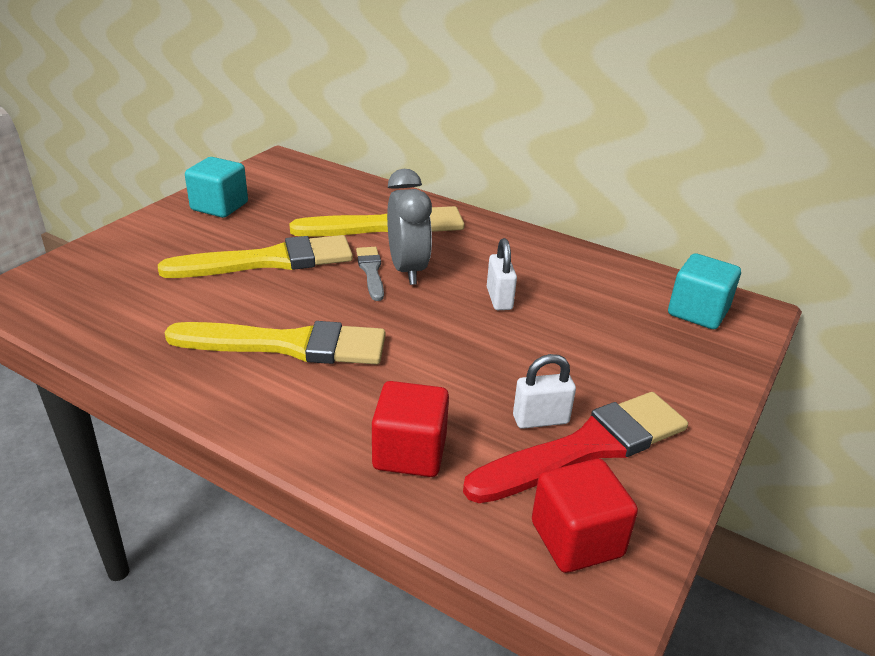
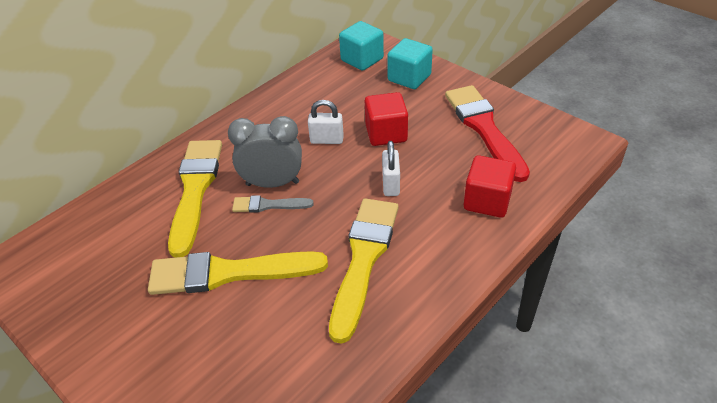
camera: 75 degrees left, 10 degrees up
(219, 206) = (98, 316): turquoise cube -> turquoise cube (409, 78)
(269, 261) = (229, 273): yellow brush -> yellow brush turned 90 degrees counterclockwise
(540, 420) = (459, 142): white padlock -> white padlock (391, 184)
(576, 539) = (552, 144): red cube -> red cube (386, 133)

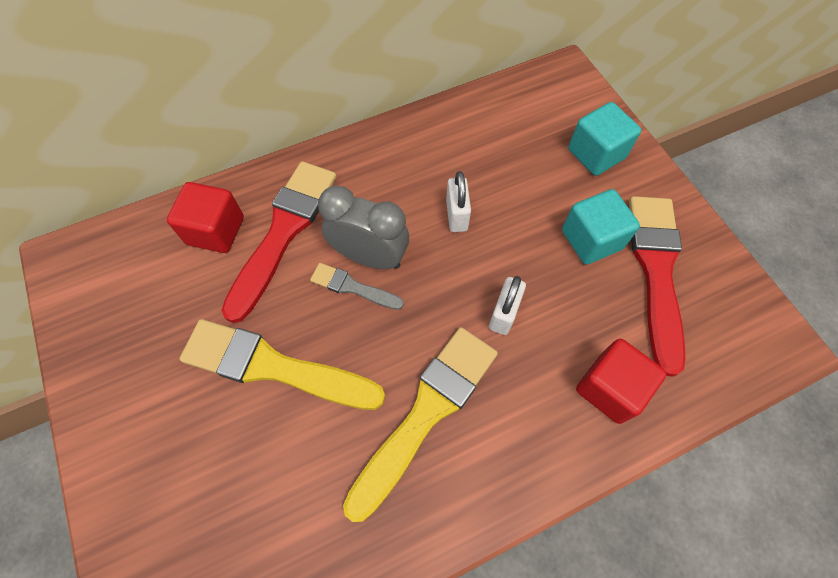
camera: 20 degrees right, 20 degrees up
(195, 190) = (283, 232): yellow brush -> red brush
(327, 140) = (456, 215): white padlock -> white padlock turned 60 degrees clockwise
(362, 59) = (550, 103): turquoise cube -> turquoise cube (591, 239)
(386, 133) = (530, 232): red cube -> red cube (215, 230)

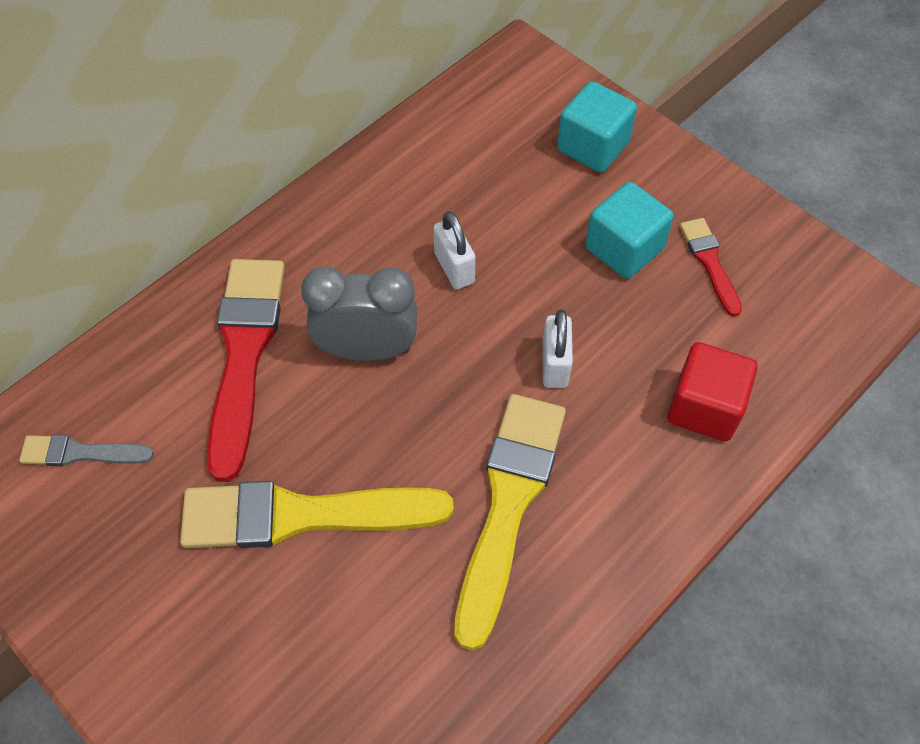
camera: 20 degrees left, 5 degrees down
(215, 230) = (153, 379): red cube -> none
(352, 287) = (361, 392): grey brush -> grey brush (80, 453)
(656, 271) = (709, 262): red brush -> red brush, size x0.50

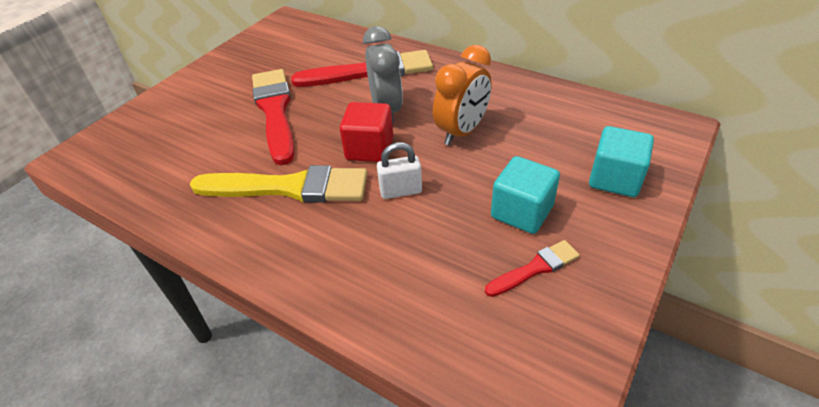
camera: 80 degrees right, 15 degrees down
(80, 453) = (302, 42): grey brush -> none
(302, 515) = (275, 111): yellow brush -> red brush
(454, 268) = (462, 132): white padlock -> orange clock
(704, 407) = (387, 282): red cube -> red cube (369, 149)

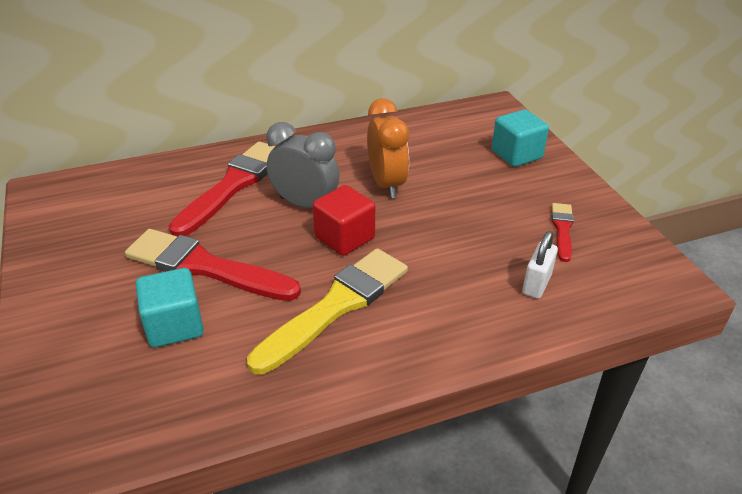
camera: 55 degrees left, 5 degrees down
(401, 191) = (418, 247): white padlock -> white padlock (536, 284)
(521, 212) = (505, 206): turquoise cube -> turquoise cube (174, 325)

